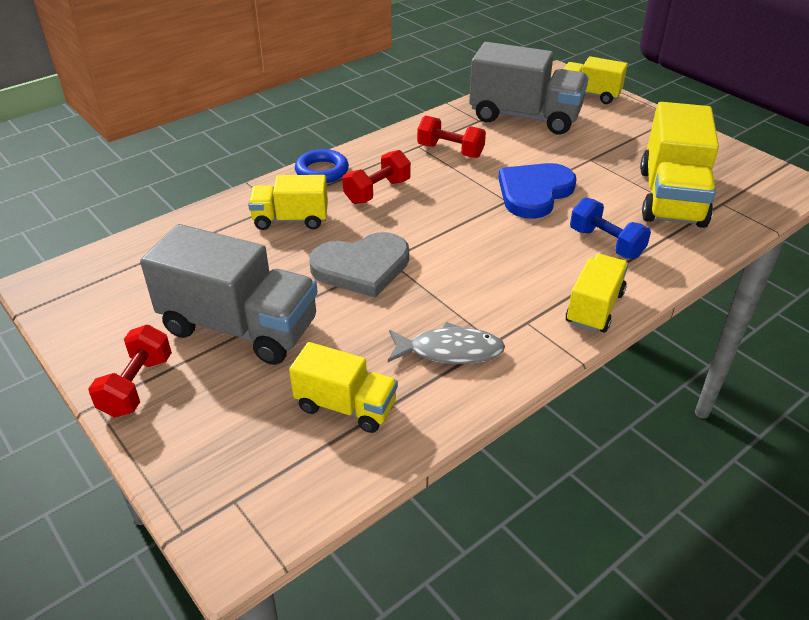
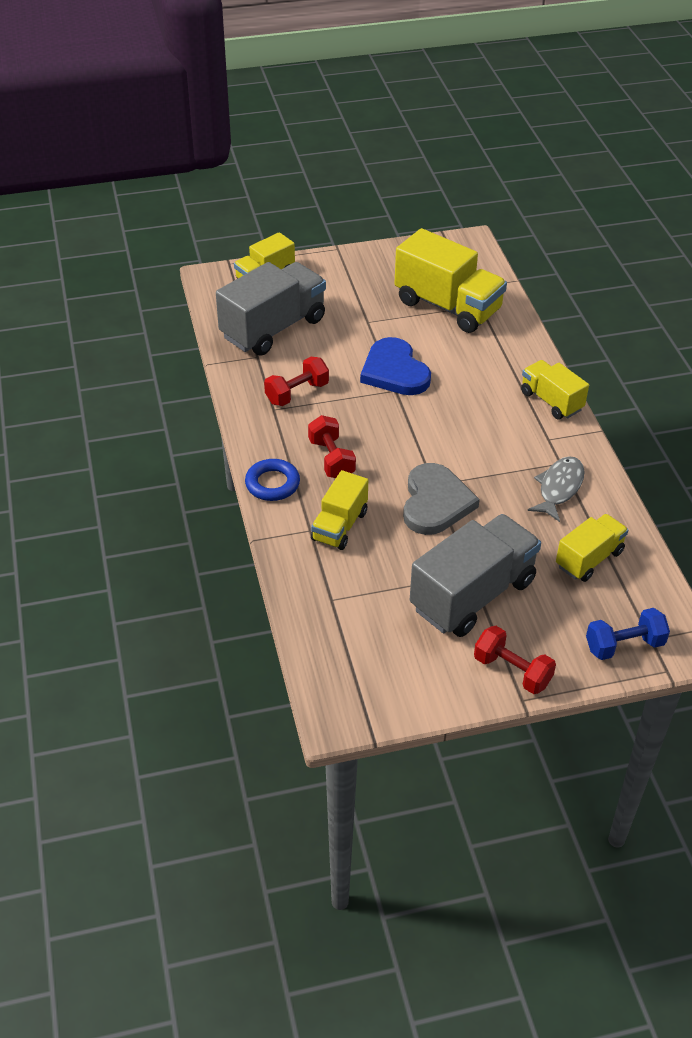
camera: 65 degrees left, 5 degrees up
(606, 243) = (483, 364): blue dumbbell -> blue dumbbell (624, 645)

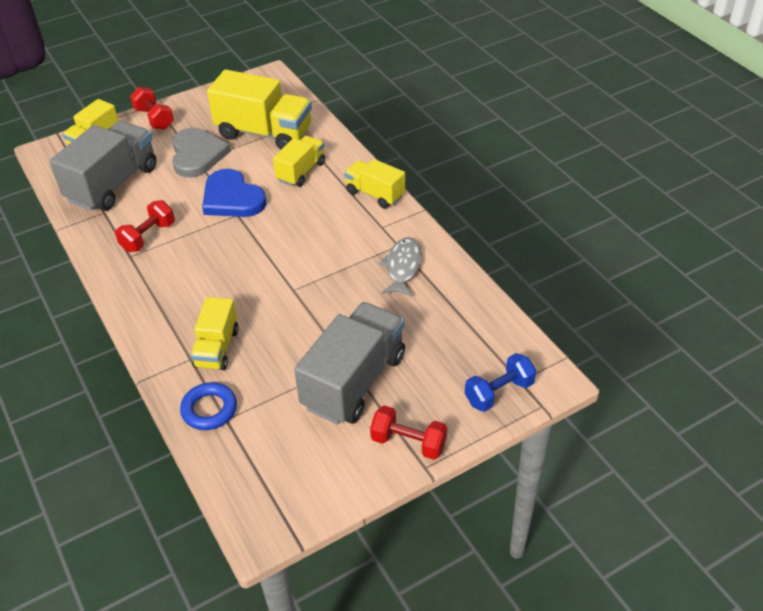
camera: 15 degrees left, 0 degrees up
(272, 484) = (145, 324): blue ring -> blue ring (209, 409)
(331, 459) = (194, 289): red dumbbell -> red dumbbell (154, 119)
(435, 502) = (298, 306): grey heart -> grey heart (197, 155)
(589, 559) = (446, 323): yellow truck -> yellow truck (301, 171)

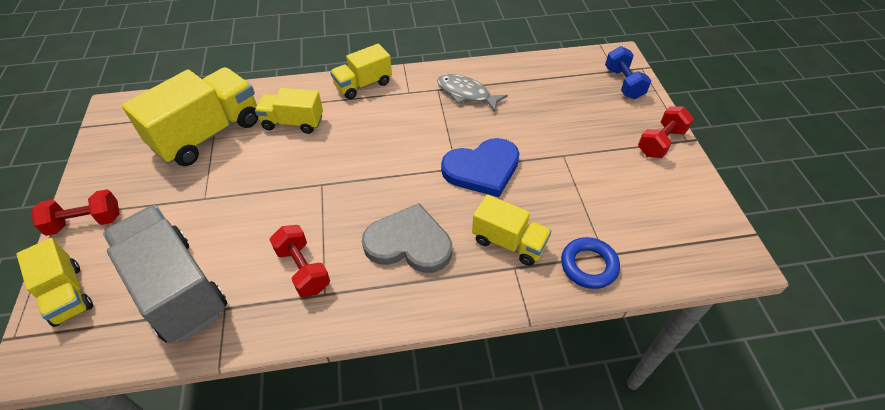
camera: 70 degrees left, 5 degrees up
(197, 155) = (194, 196): grey heart -> grey heart (409, 243)
(232, 198) = (292, 182): blue heart -> blue heart (482, 169)
(301, 171) = (293, 123): yellow truck -> yellow truck turned 45 degrees counterclockwise
(354, 381) = (586, 156): grey truck -> none

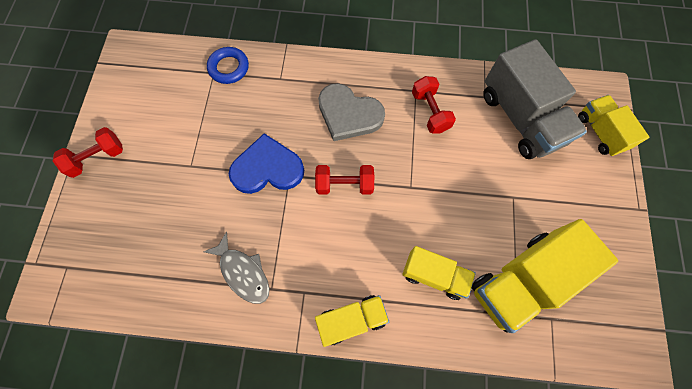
camera: 165 degrees left, 20 degrees up
(85, 222) = (610, 195): red dumbbell -> red dumbbell (344, 184)
(509, 242) = (275, 97): yellow truck -> none
(623, 83) = (72, 244): blue dumbbell -> none

